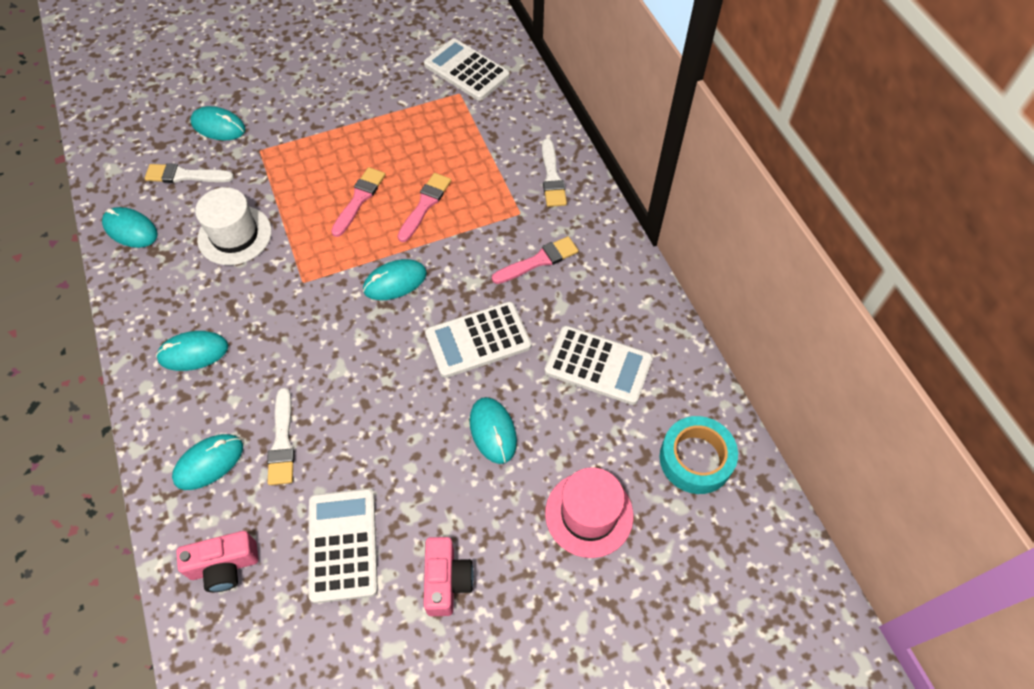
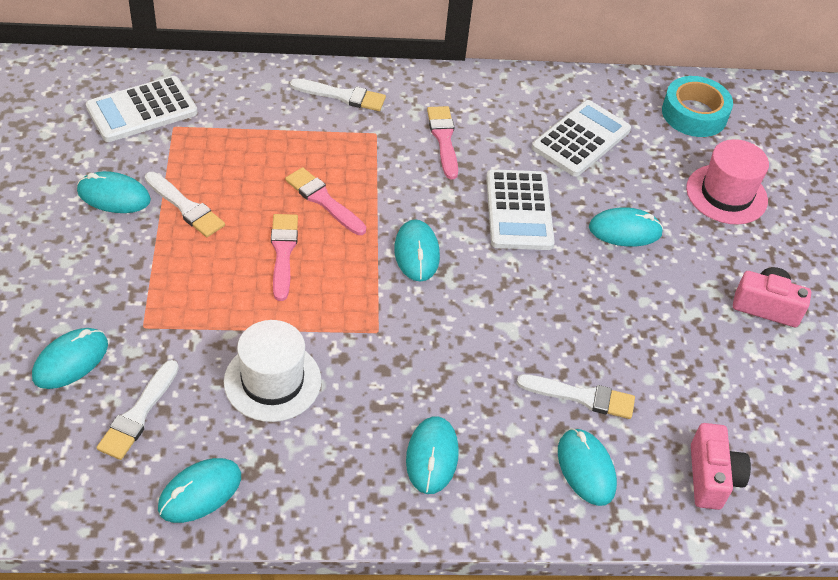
camera: 75 degrees left, 10 degrees down
(343, 545) = (712, 373): white calculator -> none
(359, 199) = (283, 253): pink brush -> pink brush turned 45 degrees clockwise
(372, 90) = (114, 196): none -> turquoise mouse
(380, 130) = (185, 207): none -> white brush

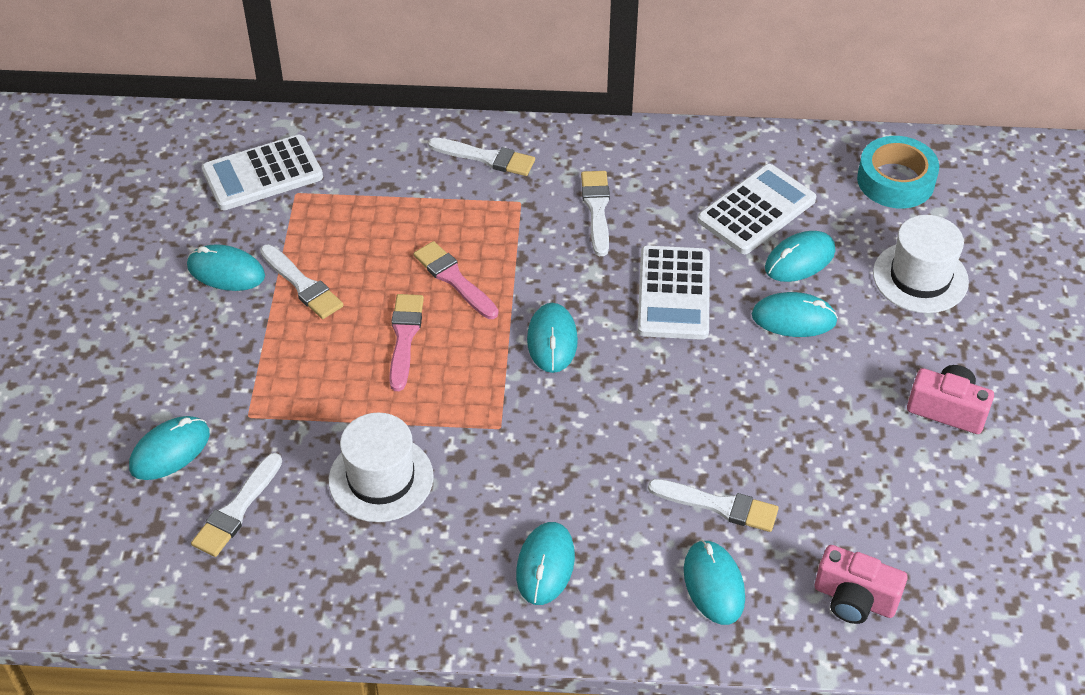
camera: 10 degrees right, 0 degrees up
(200, 492) = (295, 594): turquoise mouse -> turquoise mouse (800, 260)
(443, 139) = (597, 209): pink brush -> white brush
(711, 477) = (854, 599): pink camera -> pink camera turned 105 degrees clockwise
(726, 194) = (920, 277): pink hat -> white hat

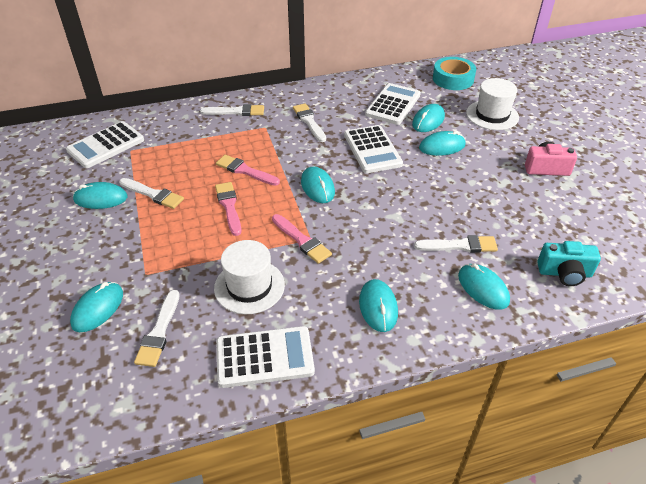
camera: 20 degrees left, 5 degrees down
(358, 589) = (264, 357): none -> white calculator
(486, 427) = (301, 240): none -> pink brush
(854, 599) = (564, 273): pink camera -> turquoise camera

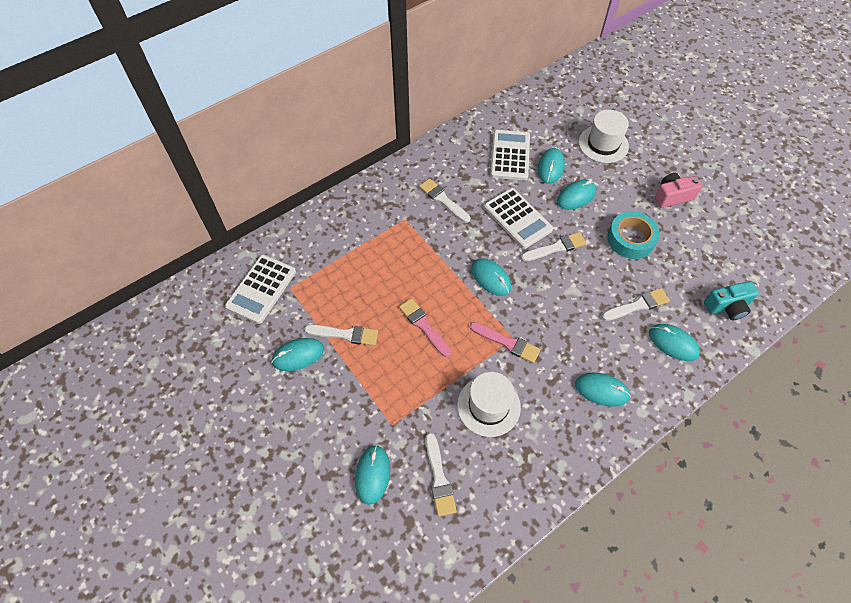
camera: 20 degrees left, 15 degrees up
(236, 112) = (366, 207): white brush -> white brush (556, 247)
(245, 171) = (415, 279): pink brush -> none
(264, 357) = (537, 470): white calculator -> none
(378, 307) = (601, 390): turquoise mouse -> turquoise mouse turned 45 degrees counterclockwise
(453, 79) = (549, 106): turquoise tape -> turquoise tape (630, 239)

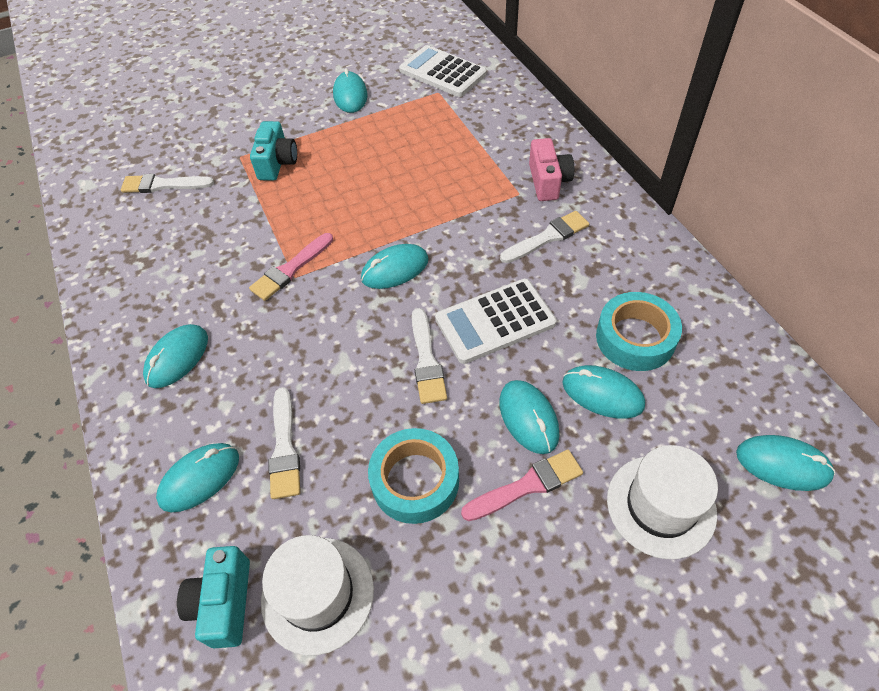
camera: 105 degrees right, 5 degrees down
(345, 334) = (361, 129): white brush -> none
(372, 474) = (196, 138): turquoise mouse -> turquoise mouse (782, 464)
(396, 389) = (277, 163): none -> turquoise camera
(424, 326) = (347, 193): pink brush -> pink brush (527, 486)
(488, 406) = (218, 237): white hat -> white hat (317, 594)
(510, 155) = (635, 338): white calculator -> turquoise tape
(672, 196) = (501, 601): pink camera -> pink camera (548, 181)

